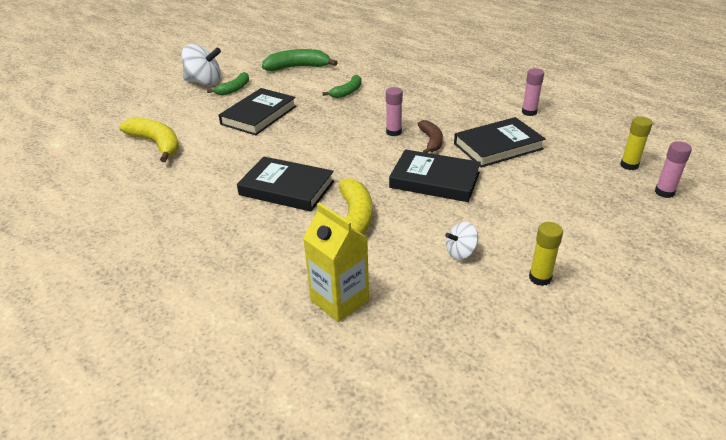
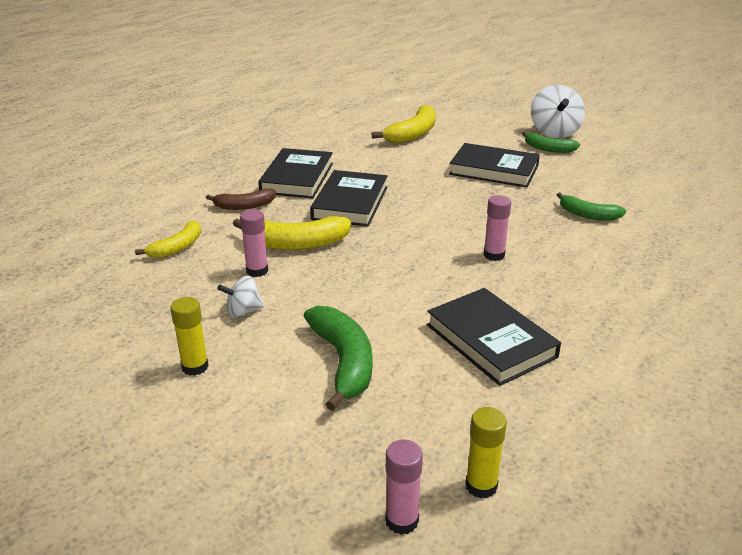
camera: 80 degrees right, 5 degrees down
(298, 67) = (635, 176): green banana -> green banana (343, 362)
(339, 300) = (177, 247): yellow carton -> yellow banana
(431, 141) = (482, 284): brown banana -> brown banana (244, 206)
(435, 180) = (386, 290): black book -> black book (297, 178)
(461, 252) = (243, 311): white spinning top -> white spinning top turned 75 degrees counterclockwise
(529, 112) = (622, 376): pink glue stick -> pink glue stick (257, 271)

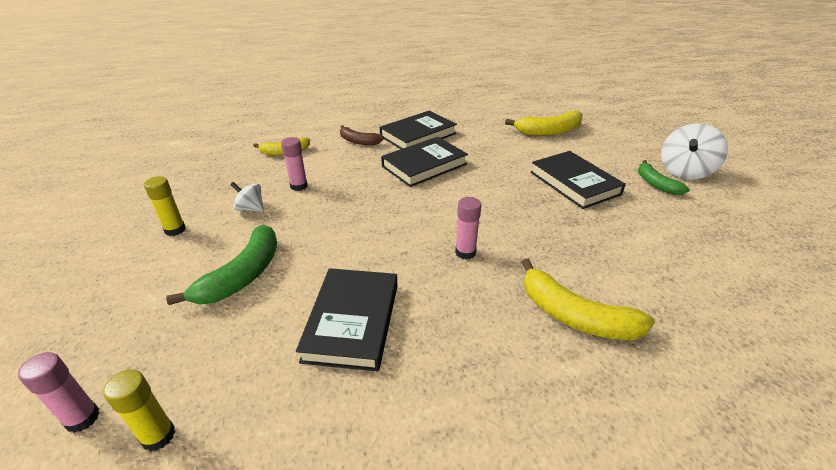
camera: 40 degrees right, 5 degrees up
(295, 243) = (347, 178): yellow banana -> yellow banana (575, 316)
(588, 215) = (606, 258): green banana -> none

